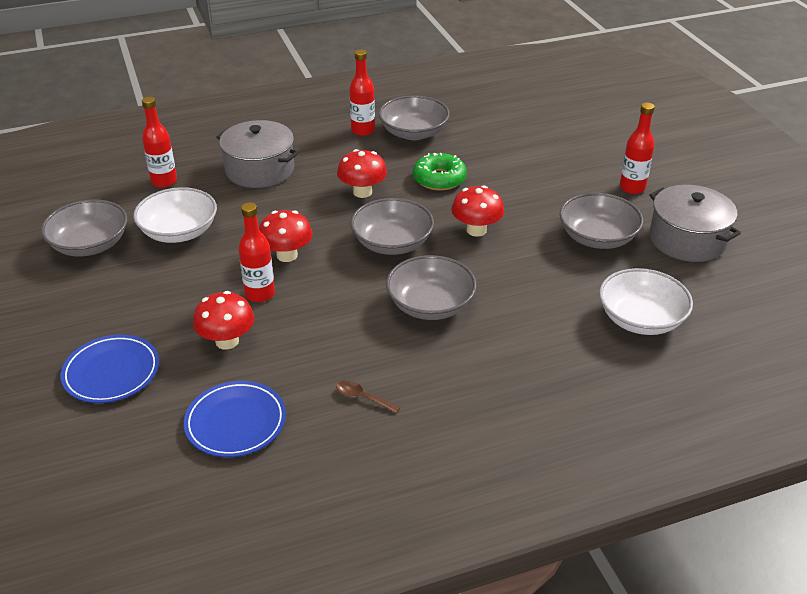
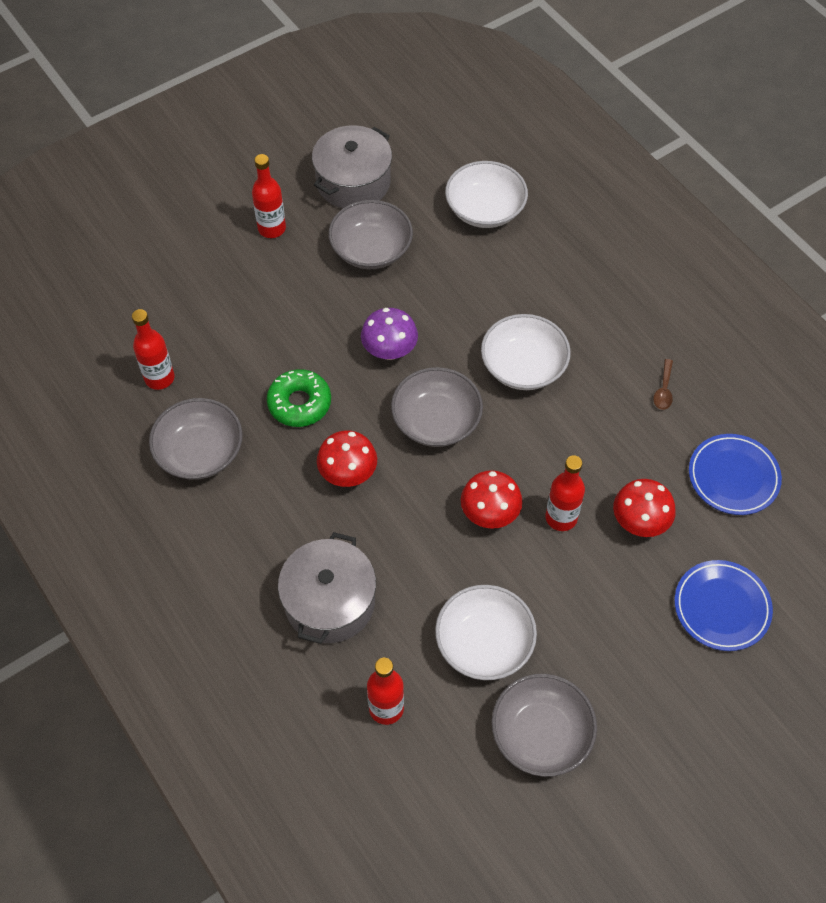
camera: 105 degrees left, 20 degrees up
(363, 130) = (206, 511): red bottle -> red bottle (159, 378)
(430, 305) = (523, 366): grey bowl -> white bowl
(476, 230) = (389, 350): red mushroom -> purple mushroom

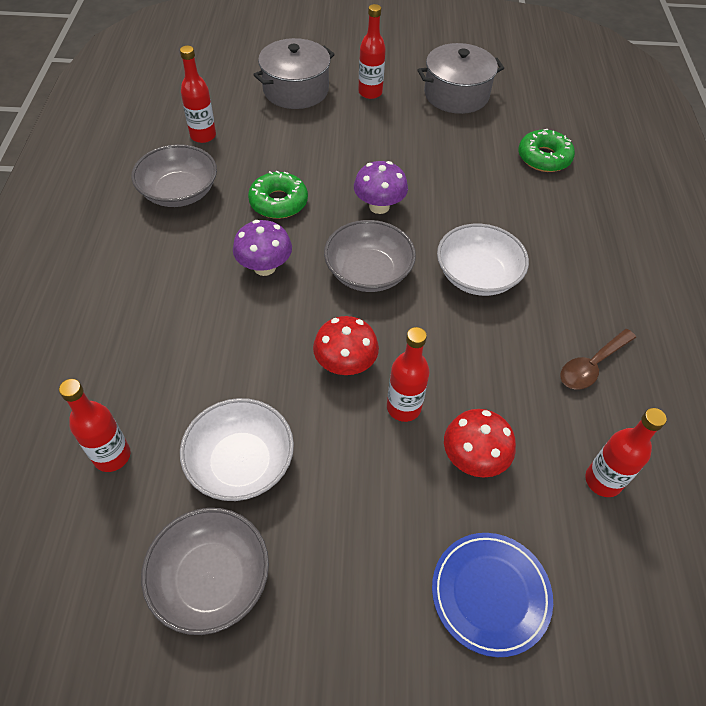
camera: 35 degrees right, 5 degrees down
(329, 602) = (157, 345): grey pot -> grey pot (295, 90)
(348, 474) = (264, 267): red mushroom -> purple mushroom
(371, 249) = (429, 138): grey bowl -> none
(485, 209) = (544, 158): white bowl -> green donut
(664, 390) = (591, 366): brown spoon -> brown spoon, size x1.56
(733, 477) = (603, 481): blue plate -> red bottle

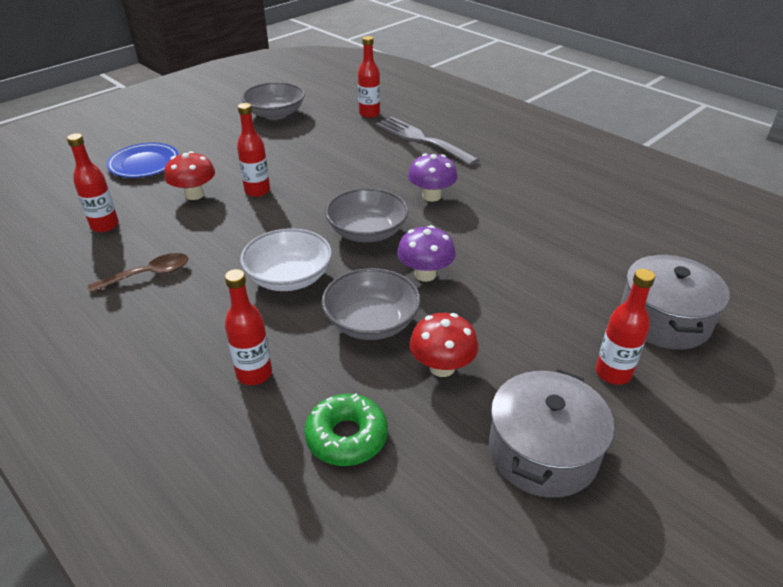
camera: 135 degrees right, 15 degrees down
(146, 349) = (421, 139): none -> grey fork
(179, 192) = (555, 195): grey bowl -> grey bowl (371, 322)
(203, 136) = (625, 232): red bottle -> red bottle (254, 374)
(241, 462) = (312, 138): white bowl -> none
(278, 202) = (492, 230): green donut -> none
(345, 364) = (314, 188): red mushroom -> red mushroom (442, 367)
(591, 366) = (148, 275): brown spoon -> brown spoon turned 60 degrees clockwise

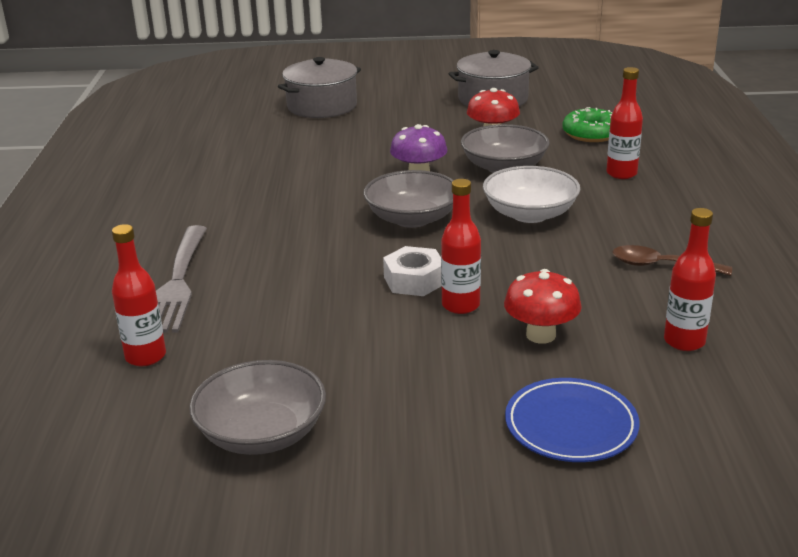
camera: 135 degrees left, 10 degrees down
(303, 193) = (414, 280): none -> white nut
(431, 196) = (300, 222): purple mushroom -> none
(613, 373) = (401, 103): red bottle -> none

